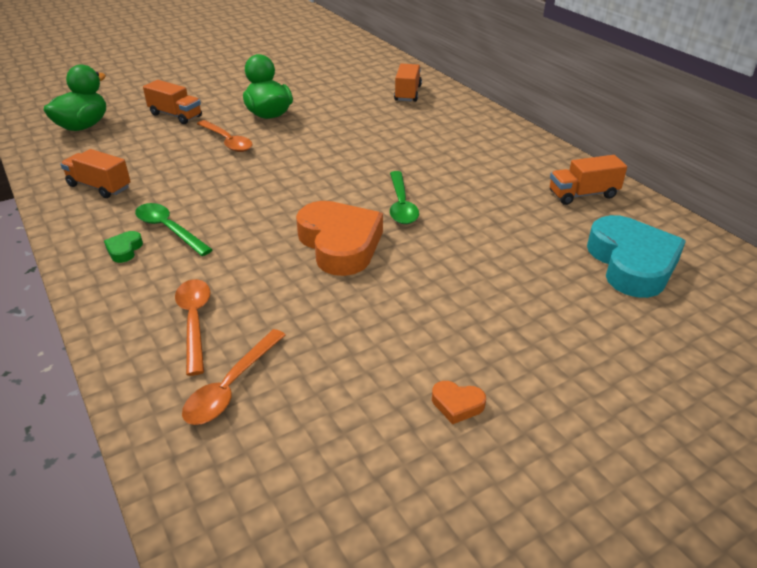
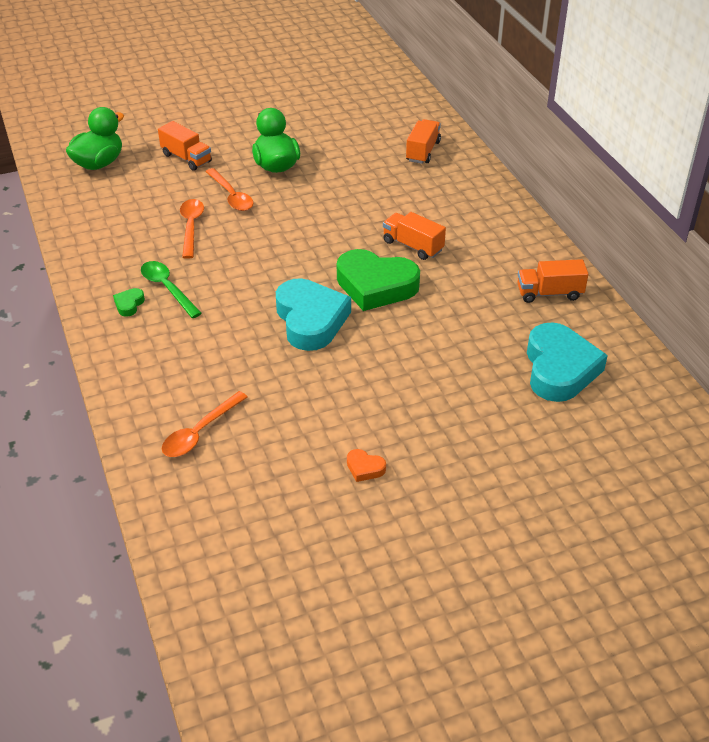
camera: 10 degrees right, 5 degrees up
(99, 187) = (111, 236): orange truck -> orange truck (413, 246)
(194, 322) = (179, 377): orange spoon -> orange spoon (191, 227)
(340, 244) = (310, 320): orange heart -> turquoise heart
(401, 205) = (376, 286): green spoon -> green heart

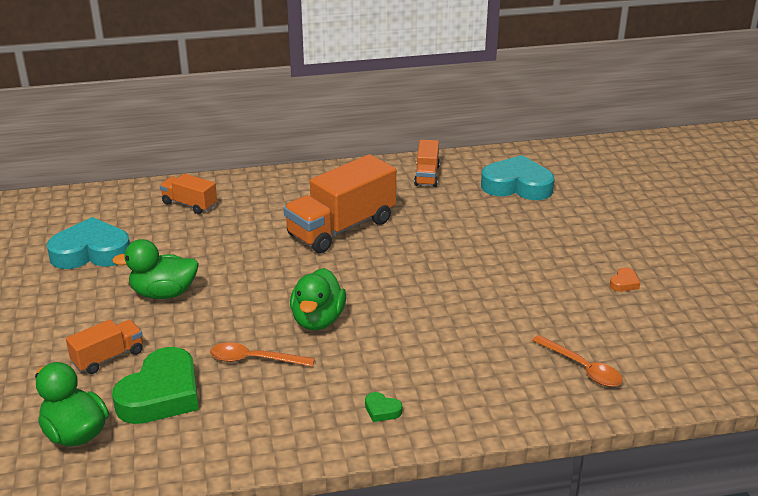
camera: 80 degrees left, 10 degrees down
(167, 288) = (361, 381): green spoon -> none
(231, 196) = (207, 328): orange spoon -> none
(252, 252) = (318, 320): none -> green duck
(310, 320) = (435, 293): turquoise heart -> turquoise heart (91, 252)
(376, 286) = (394, 253): green heart -> green heart (161, 394)
(413, 246) = (341, 228): orange truck -> orange truck, size x1.94

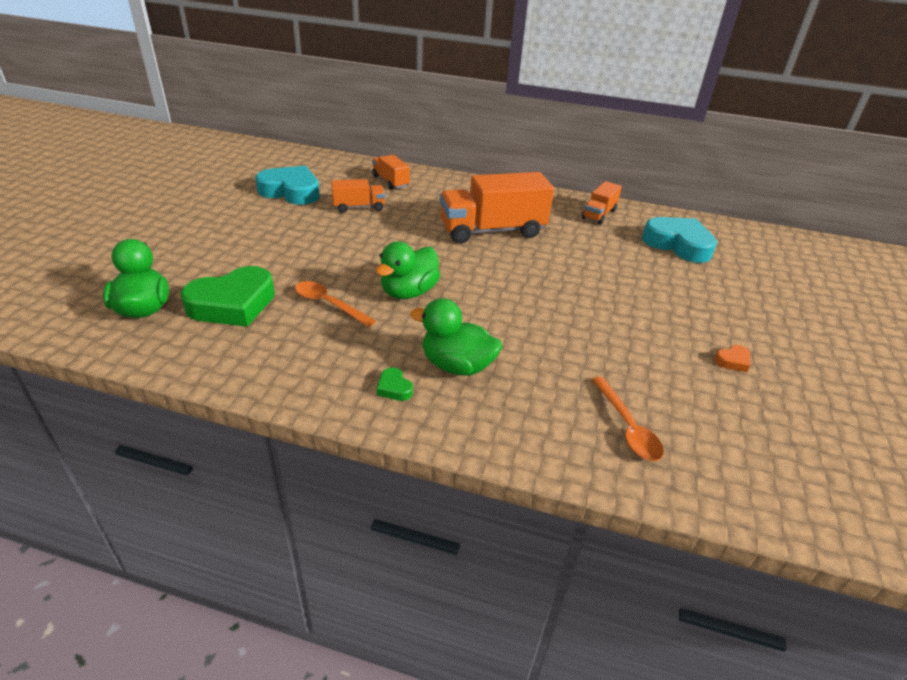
camera: 25 degrees right, 5 degrees up
(108, 357) = (226, 263): orange truck -> orange truck (359, 207)
(164, 293) = (311, 233): green duck -> green duck (456, 365)

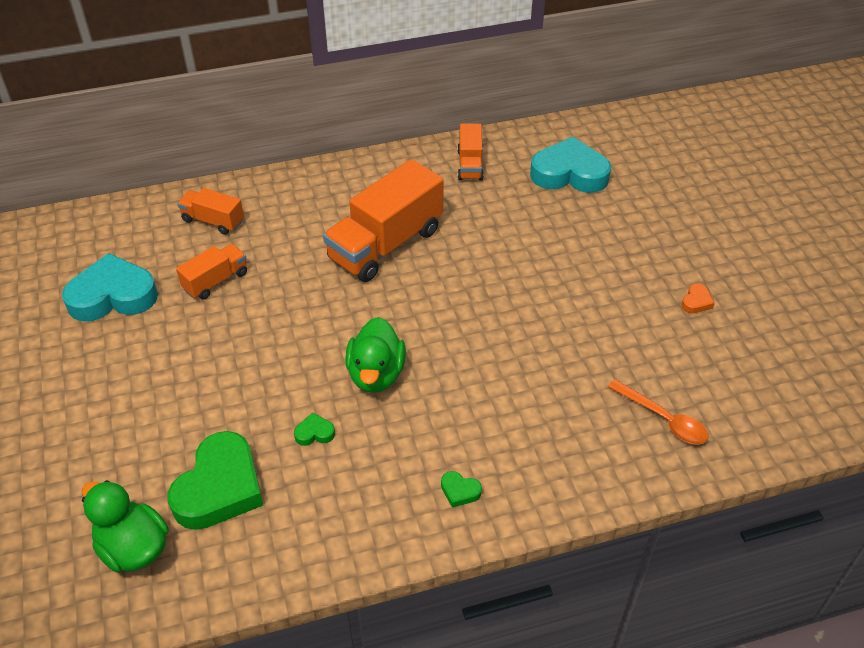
camera: 30 degrees left, 10 degrees up
(328, 304) = (314, 433): orange spoon -> green heart
(456, 365) = (490, 436): green duck -> none

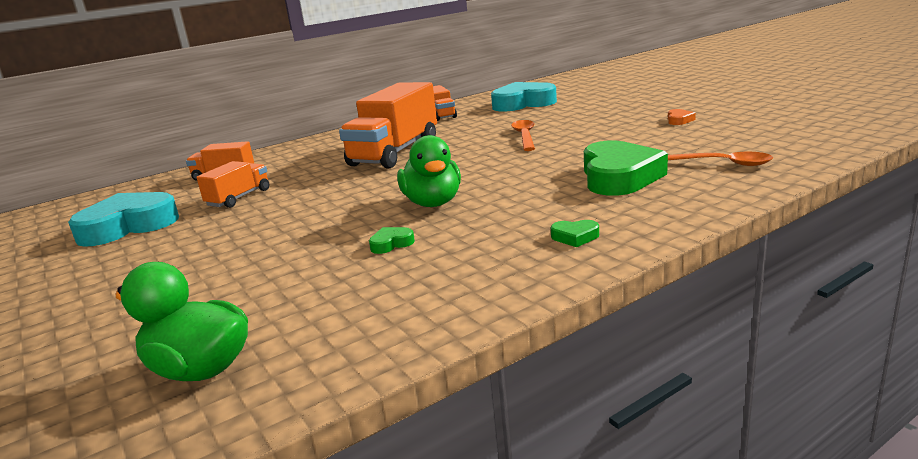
camera: 15 degrees left, 25 degrees down
(220, 488) = (299, 300): green heart -> green heart (619, 177)
(525, 266) = (525, 136): none -> orange spoon

